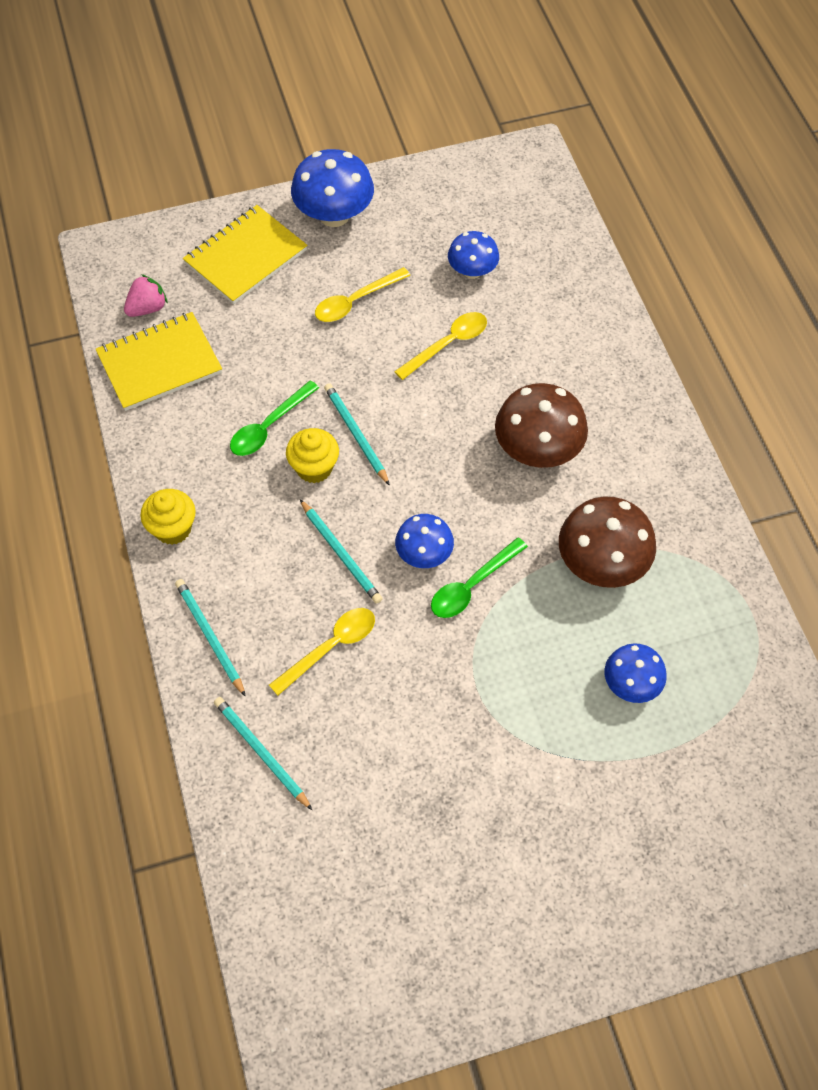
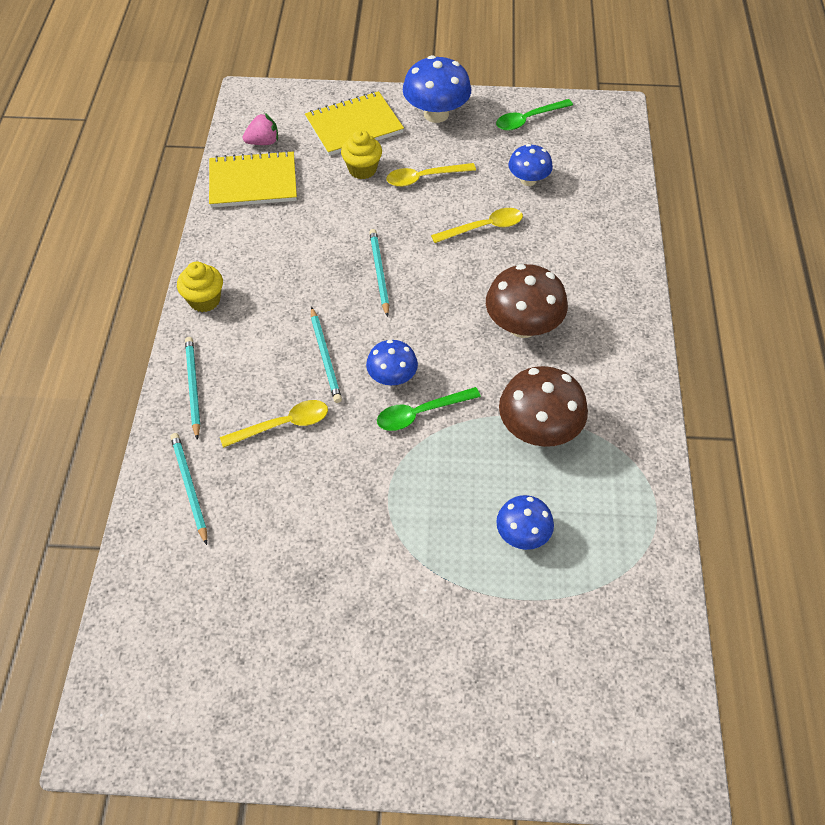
camera: 20 degrees right, 5 degrees down
(269, 426) = (314, 248): green spoon -> green spoon (528, 119)
(314, 468) = (334, 288): yellow cupcake -> yellow cupcake (362, 169)

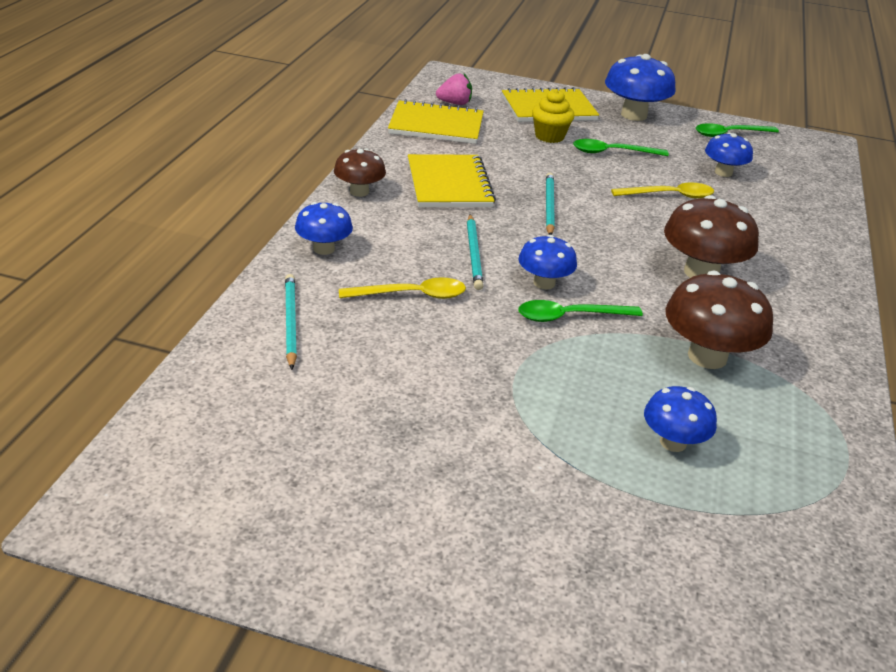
camera: 10 degrees right, 20 degrees down
(193, 387) = (324, 249): turquoise pencil -> blue mushroom
(204, 300) = (359, 191): yellow cupcake -> brown mushroom
(283, 266) = (449, 184): none -> yellow notebook
(424, 178) = (612, 152): yellow spoon -> green spoon

